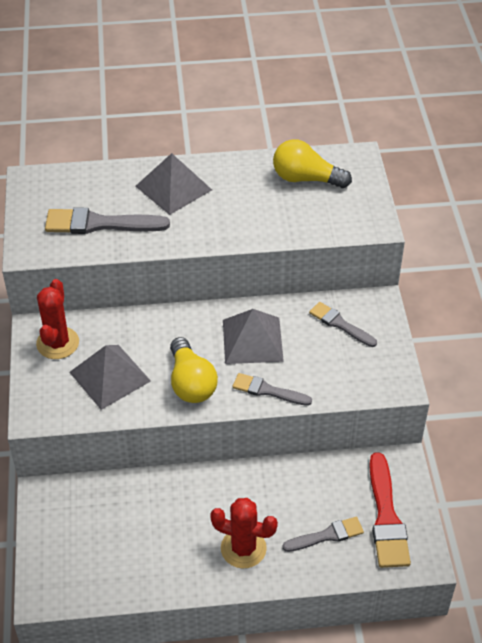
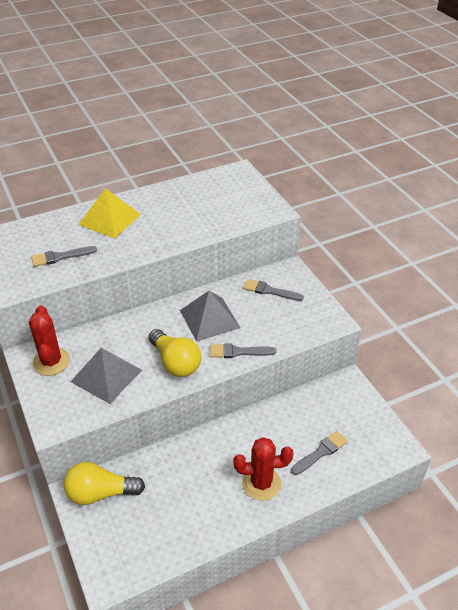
camera: 20 degrees left, 5 degrees down
(100, 224) = (60, 257): grey brush -> grey brush, size x0.62
(173, 188) = (110, 219): grey pyramid -> yellow pyramid
(306, 179) = (208, 192): yellow light bulb -> yellow light bulb (100, 493)
(386, 517) = (357, 424): red brush -> none

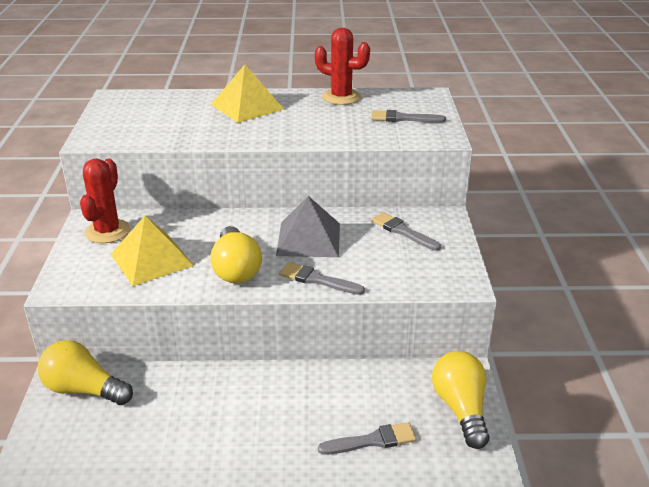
camera: 25 degrees right, 10 degrees down
(60, 257) = (168, 125): grey brush -> grey brush (403, 118)
(106, 376) = (151, 259): grey pyramid -> yellow pyramid
(261, 483) = (271, 447): red cactus -> red cactus (341, 97)
(360, 408) = (461, 409): none -> yellow light bulb

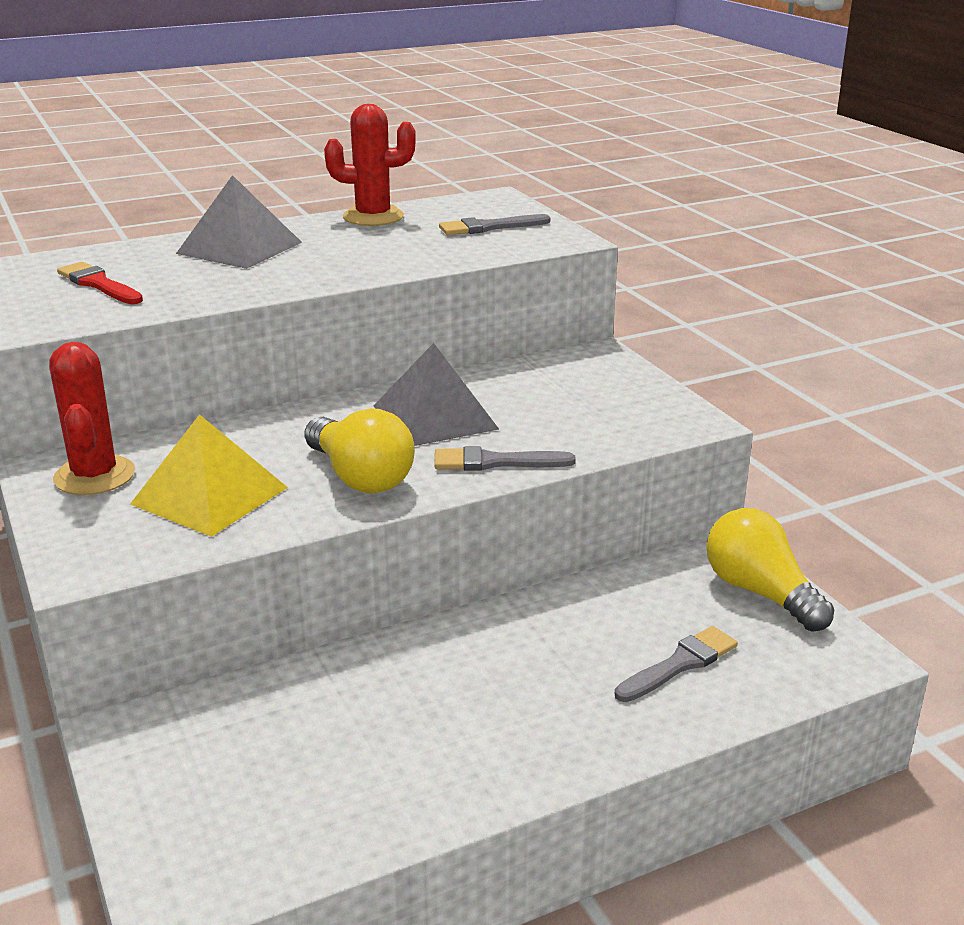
camera: 25 degrees left, 5 degrees down
(84, 389) = (178, 733): yellow light bulb -> none
(154, 118) = (99, 284): none -> red brush
(247, 106) = (240, 248): yellow pyramid -> grey pyramid
(403, 231) = (559, 381): grey brush -> none

